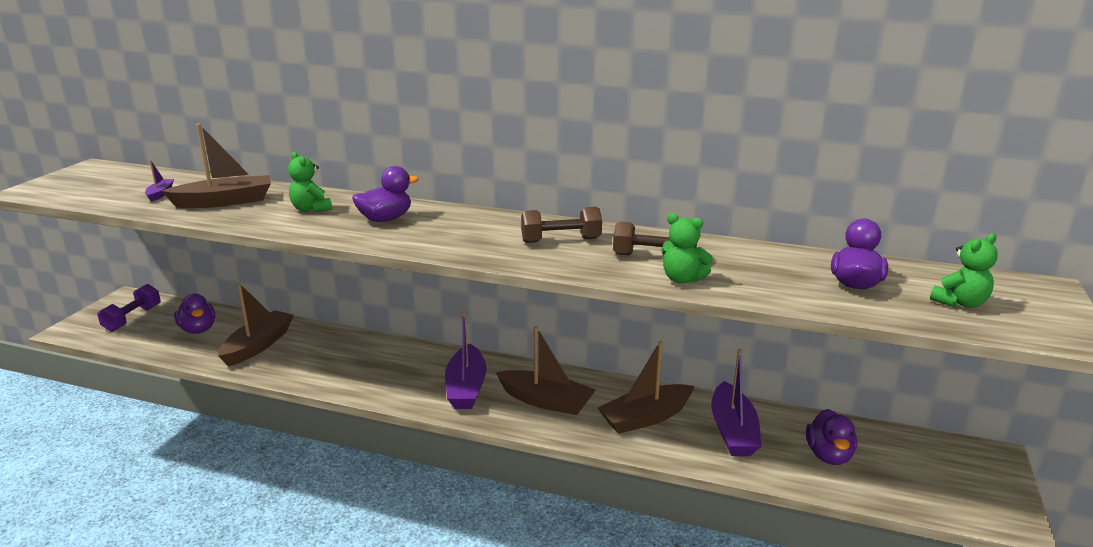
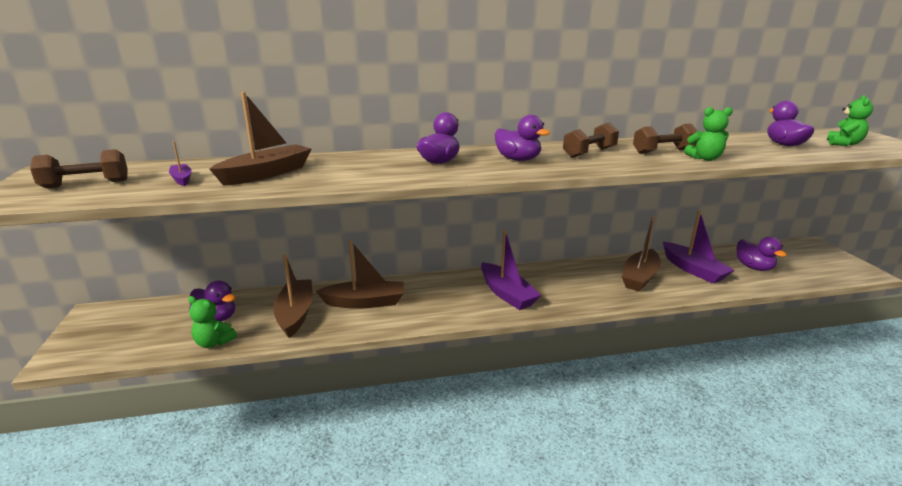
camera: 30 degrees left, 0 degrees up
(96, 185) = (86, 184): none -> brown dumbbell
(132, 318) = (127, 328): purple dumbbell -> none
(311, 209) = (361, 166): green teddy bear -> green teddy bear (214, 342)
(465, 233) = (518, 159): none -> purple duck
(546, 401) = (570, 286): brown boat -> brown boat (365, 302)

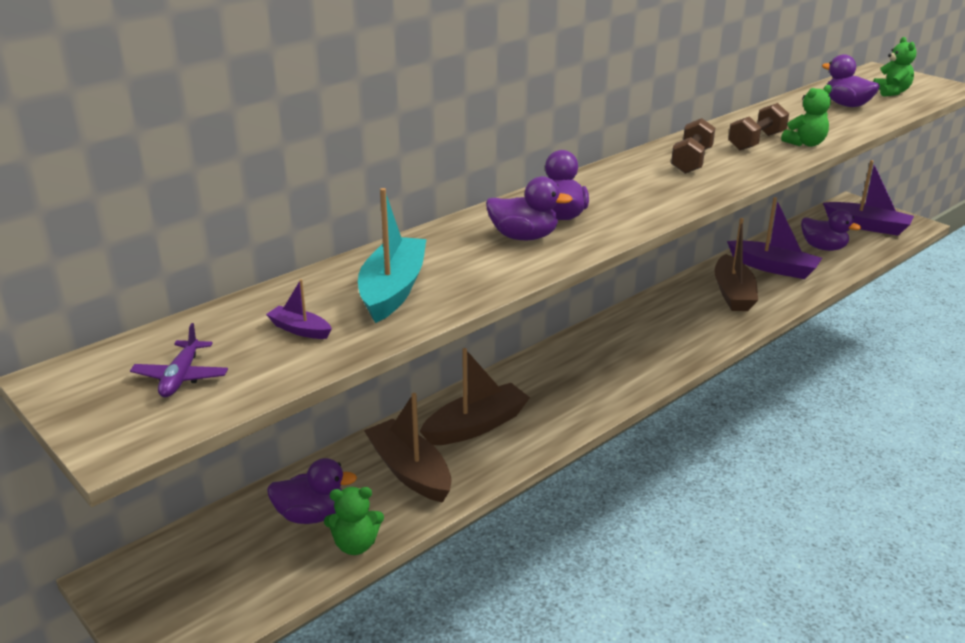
camera: 30 degrees left, 5 degrees up
(86, 184) = (181, 377): brown dumbbell -> purple plane
(266, 174) = (393, 290): brown boat -> turquoise boat
(506, 294) = (622, 359): purple boat -> purple boat (867, 226)
(518, 159) = (636, 190): purple duck -> purple duck (524, 237)

